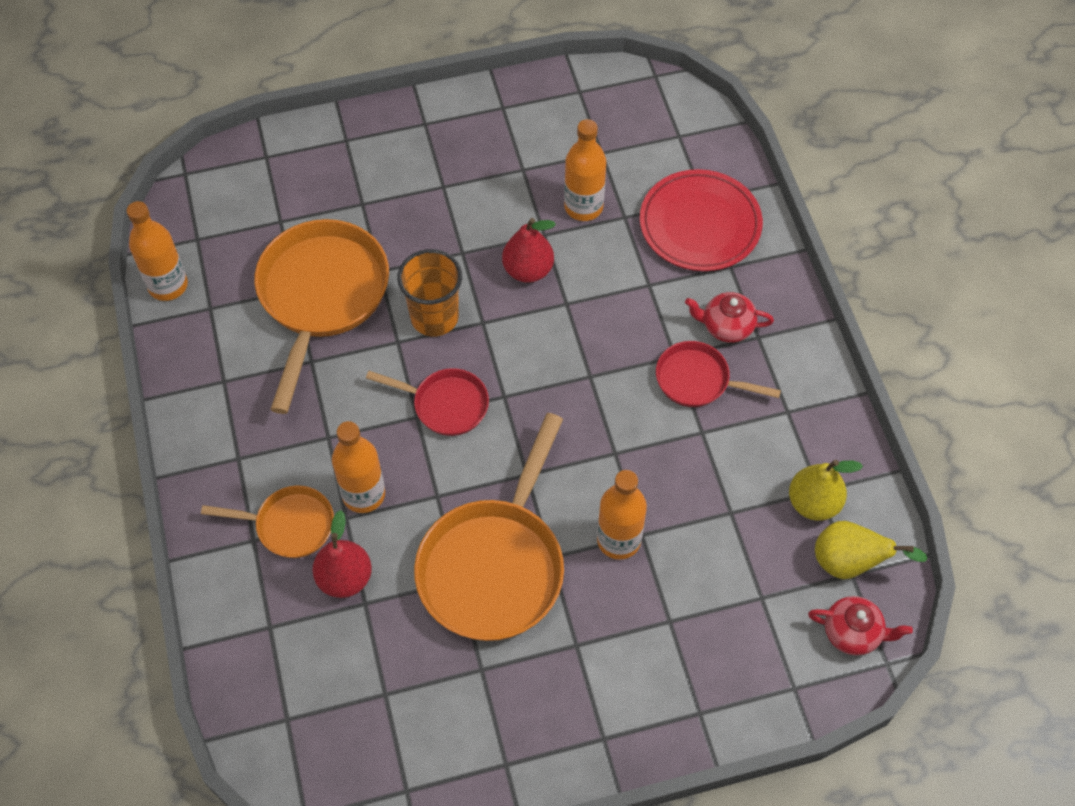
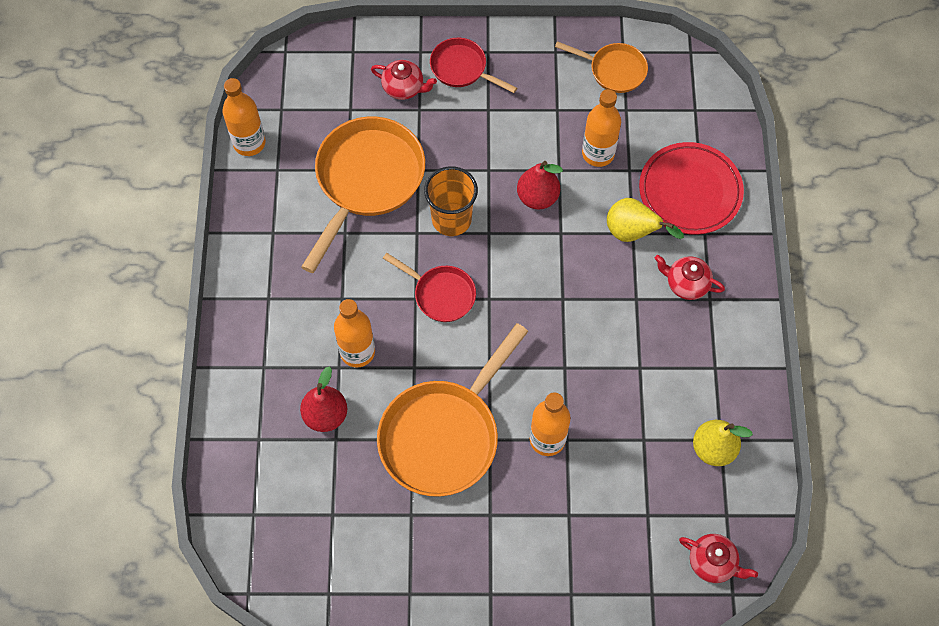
camera: 15 degrees right, 5 degrees up
(290, 525) = (294, 362): orange pan -> orange pan (614, 70)
(338, 184) = (404, 88): none -> red teapot
(697, 380) = (649, 323): red pan -> red pan (462, 68)
(849, 563) = (727, 505): yellow pear -> yellow pear (633, 233)

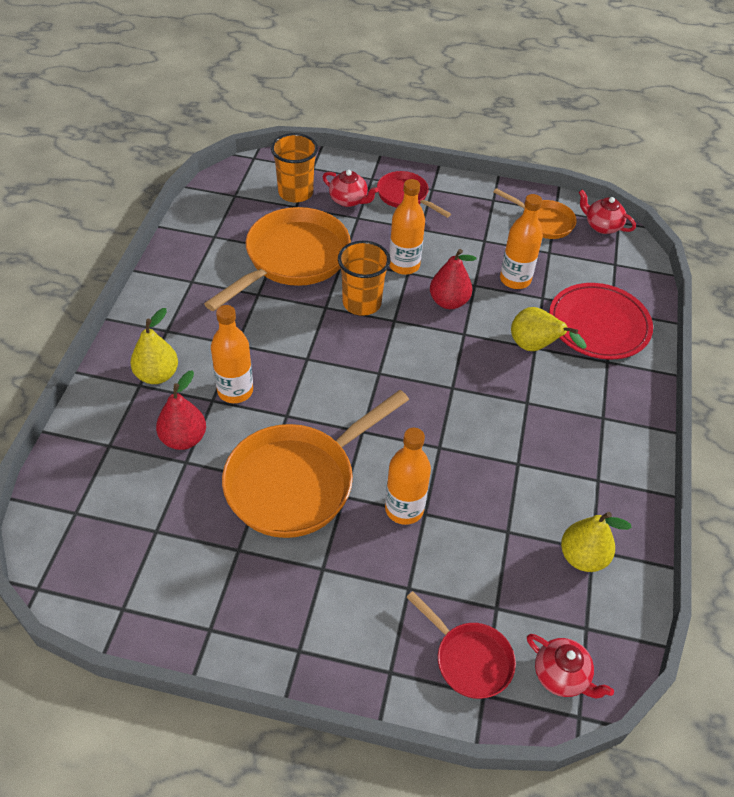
camera: 10 degrees right, 15 degrees down
(249, 143) = (197, 213): orange bottle -> orange bottle (404, 265)
(276, 352) = (157, 375): none -> yellow pear
(345, 90) = (295, 193): none -> orange cup
(441, 294) = (333, 360): red pan -> red pan (469, 659)
(686, 284) = (580, 400): red teapot -> red teapot (601, 226)

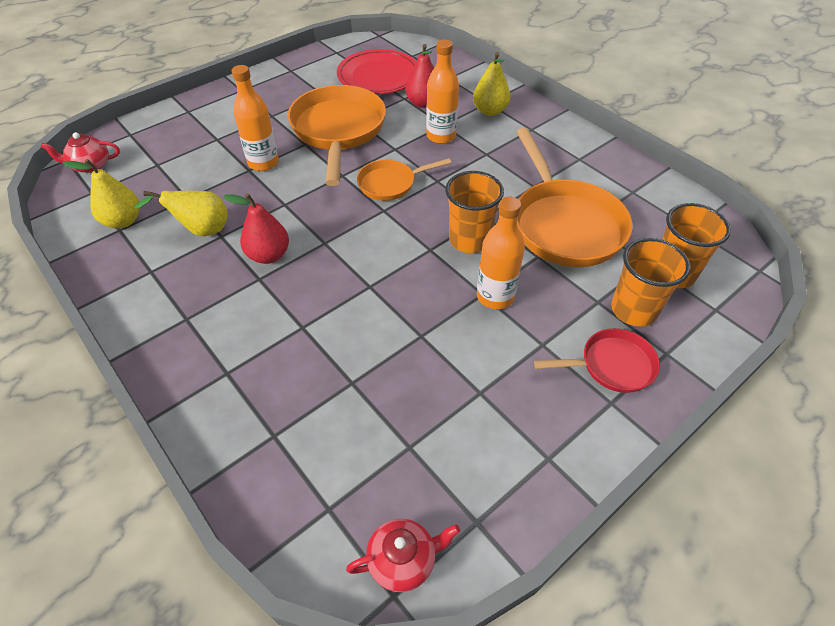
camera: 130 degrees right, 0 degrees up
(349, 200) = (633, 310): red teapot -> orange cup
(449, 302) = (417, 300): red pear -> red pear (268, 255)
(469, 659) = (151, 139): red pan -> none
(515, 279) = (397, 376): orange bottle -> none
(535, 347) = (302, 327): yellow pear -> yellow pear (201, 230)
(544, 222) = (465, 486): orange pan -> orange pan (390, 184)
(598, 325) = (270, 404): red plate -> red plate (378, 76)

